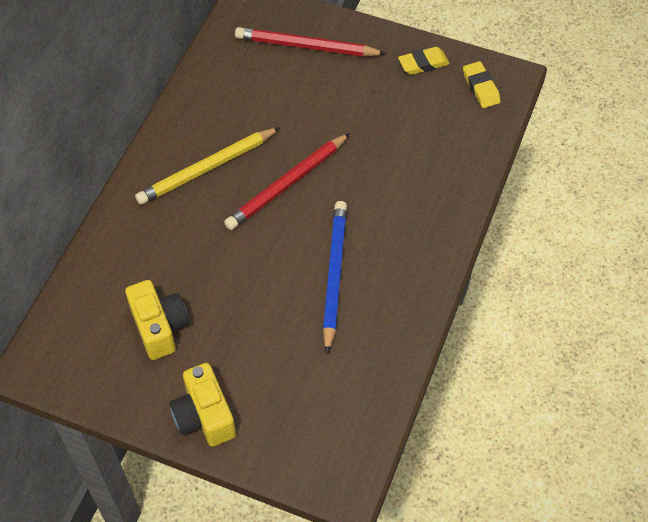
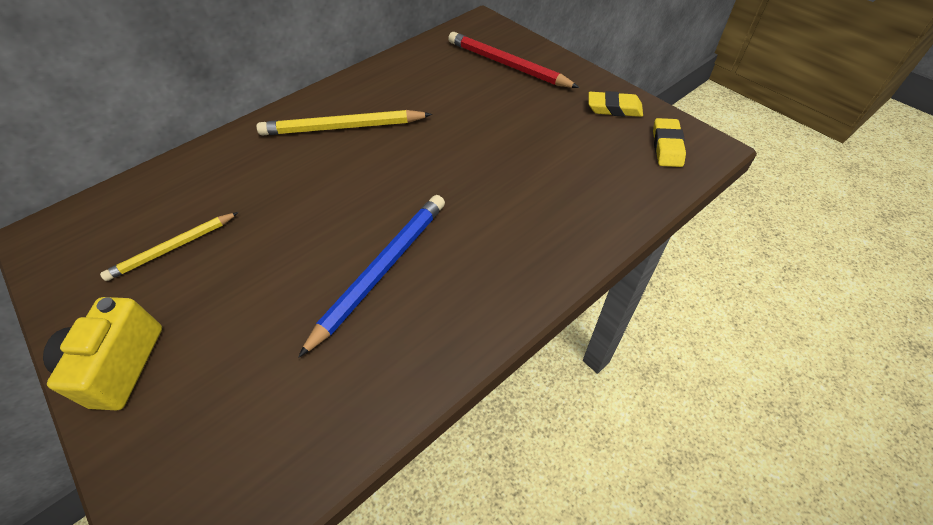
camera: 30 degrees right, 5 degrees down
(159, 327) = (172, 248): yellow camera -> yellow pencil
(287, 184) = (403, 165): red pencil -> none

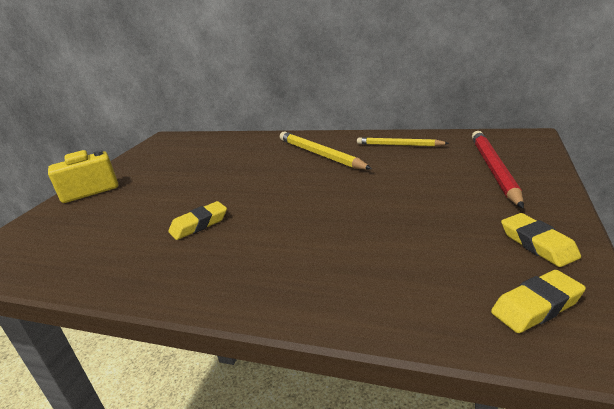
camera: 60 degrees right, 25 degrees down
(172, 248) = (174, 164): yellow pencil -> yellow pencil (399, 145)
(382, 270) = (199, 224): blue pencil -> yellow eraser

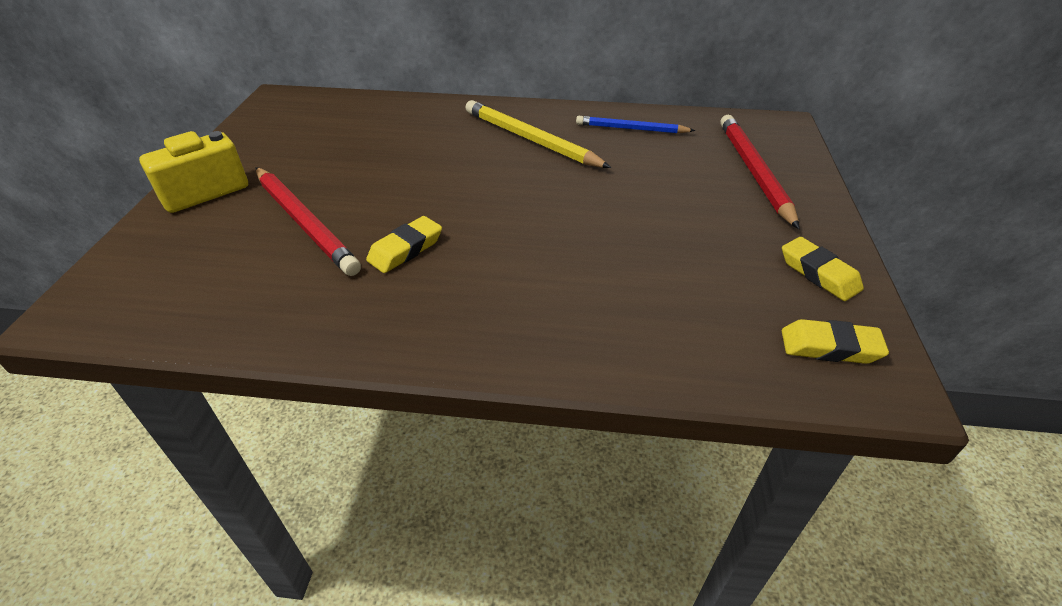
camera: 15 degrees left, 15 degrees up
(141, 208) = (305, 222): none -> red pencil
(399, 145) = (631, 129): yellow pencil -> blue pencil
(536, 306) = (830, 347): yellow eraser -> yellow eraser turned 45 degrees clockwise

